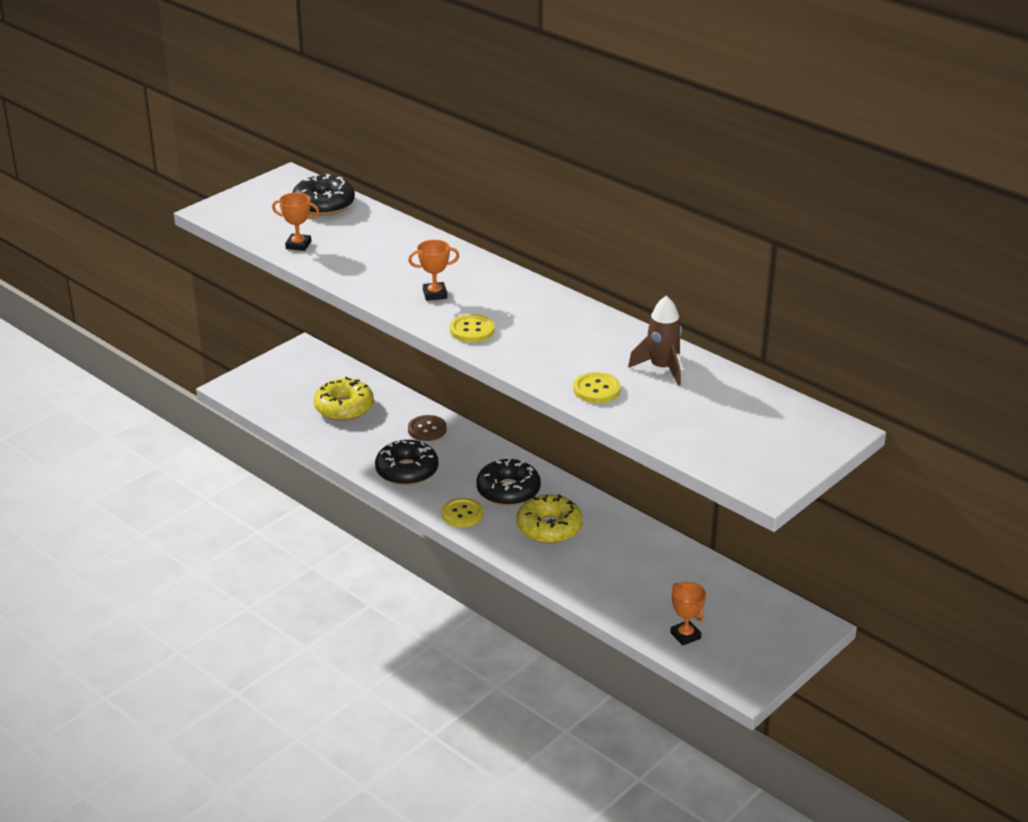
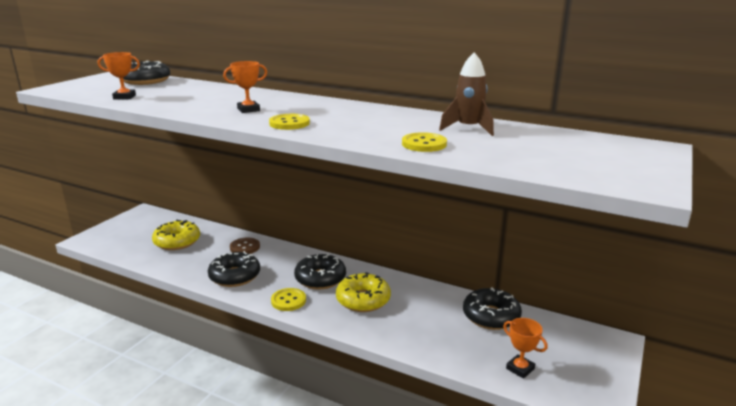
camera: 15 degrees left, 10 degrees down
(689, 573) = (491, 316): none -> black donut

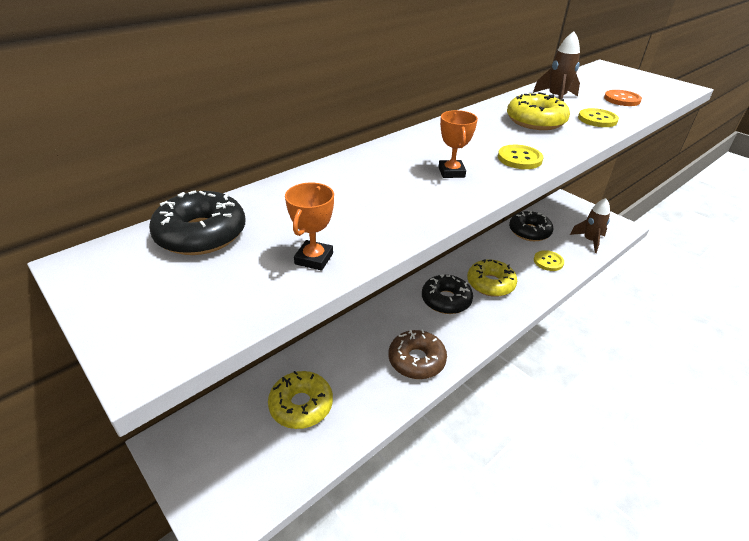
camera: 70 degrees left, 15 degrees up
(235, 276) = (416, 360): black donut -> brown donut
(245, 247) = (353, 342): brown button -> none
(288, 301) = (478, 328): yellow button -> yellow button (548, 261)
(385, 124) = (535, 121): none -> yellow donut
(515, 153) = (622, 99): none -> orange button
(520, 369) = (589, 240): orange trophy -> brown rocket

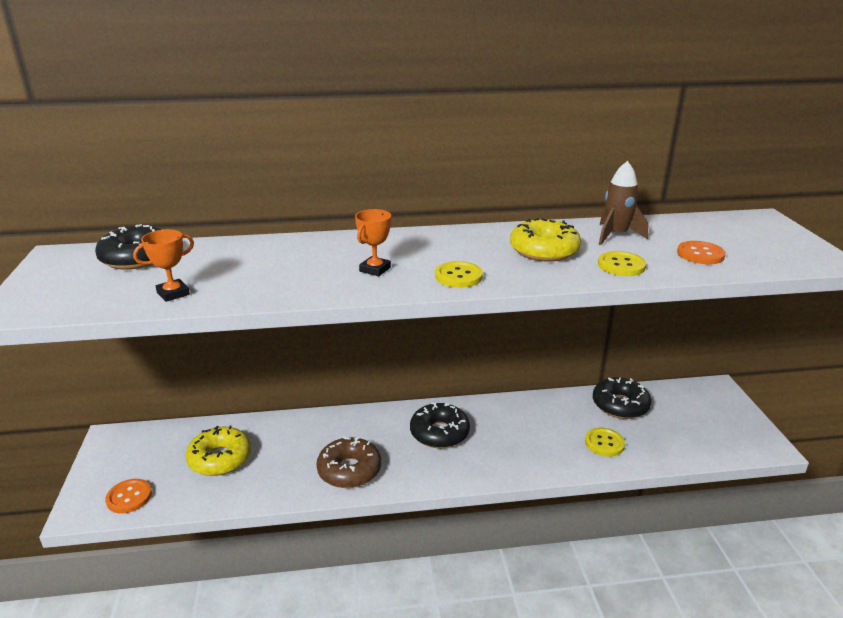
camera: 35 degrees right, 10 degrees down
(255, 487) = (129, 497): none -> orange button
(490, 284) = (506, 437): yellow donut -> none
(589, 240) = (691, 443): brown rocket -> none

